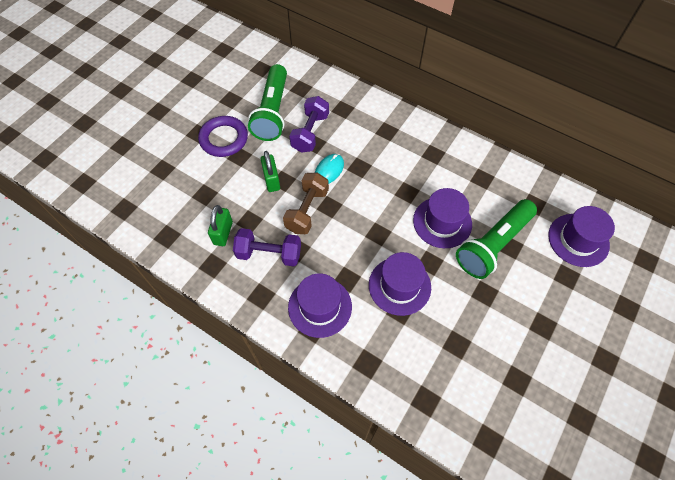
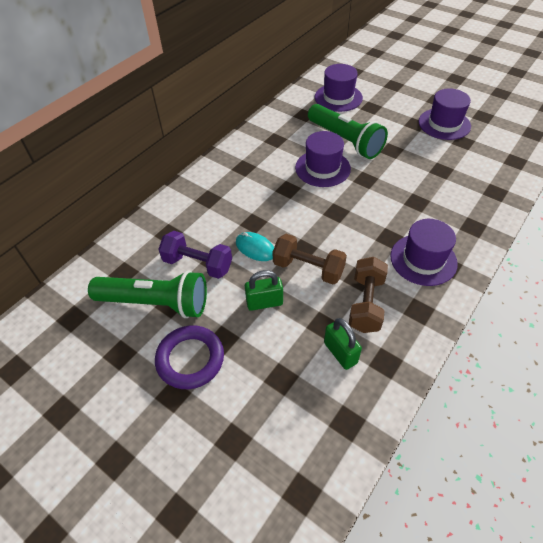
camera: 85 degrees left, 10 degrees down
(223, 233) = (340, 353): green padlock -> green padlock turned 45 degrees clockwise
(269, 254) = (366, 304): purple dumbbell -> brown dumbbell
(399, 286) = (392, 200): purple hat -> purple hat (444, 124)

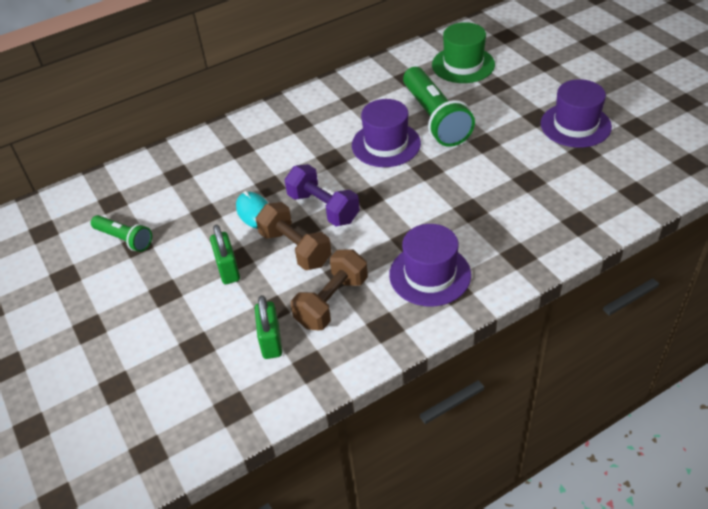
camera: 25 degrees right, 5 degrees down
(155, 303) = (124, 239): green flashlight -> green flashlight, size x0.55
(190, 359) = (124, 301): purple ring -> none
(198, 264) = (187, 213): purple dumbbell -> purple dumbbell (323, 208)
(264, 302) = (228, 269): green padlock -> green padlock turned 60 degrees clockwise
(338, 97) = (463, 65): purple hat -> green hat

